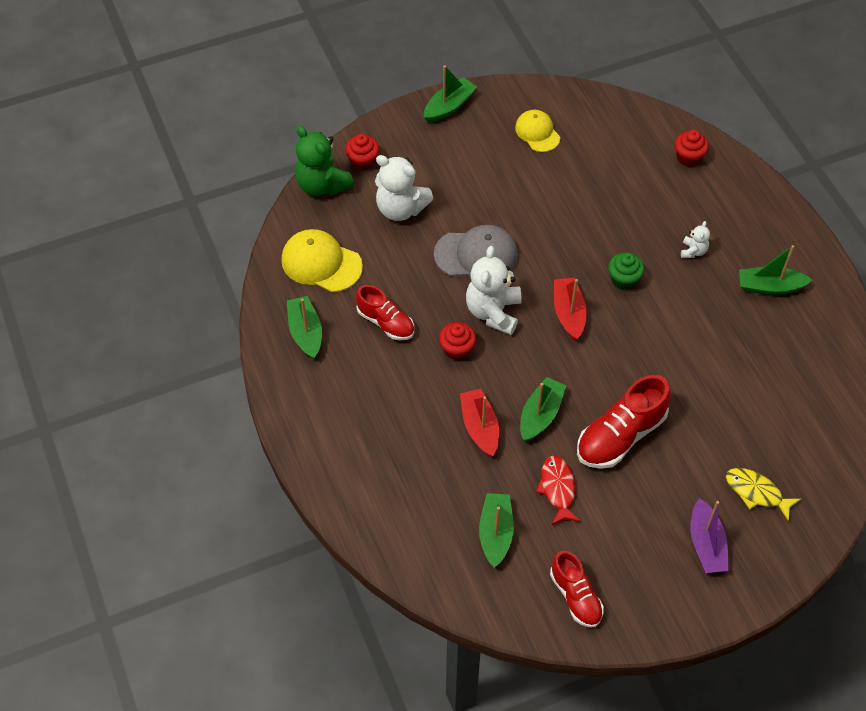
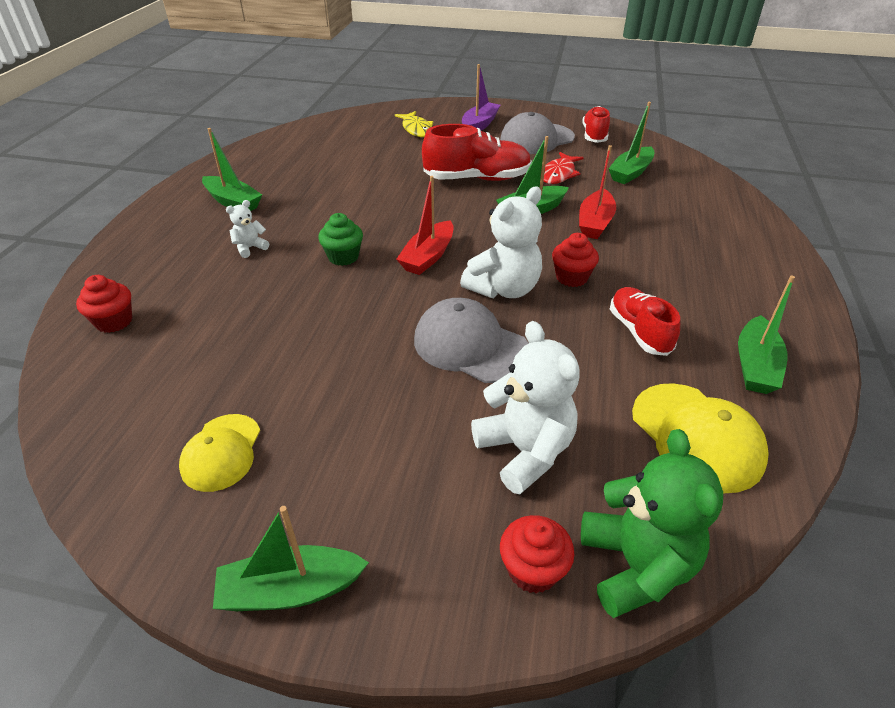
camera: 145 degrees left, 15 degrees down
(626, 548) = (536, 139): none -> grey cap

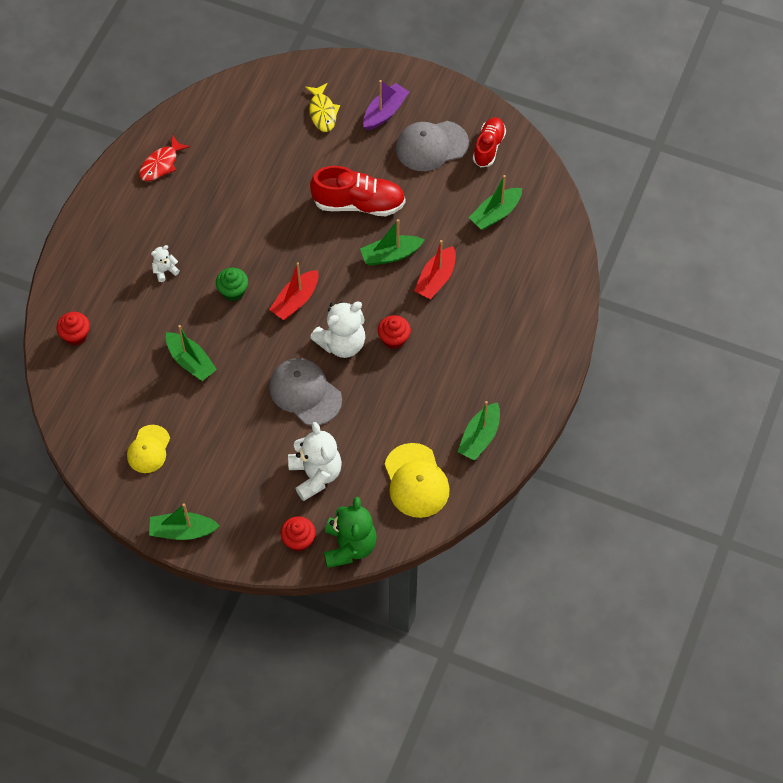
camera: 10 degrees right, 20 degrees up
(233, 202) = (151, 208): green boat -> green boat (191, 361)
(559, 174) = (431, 207): red fish -> red fish (161, 164)
(639, 331) = (419, 397): red shoe -> none

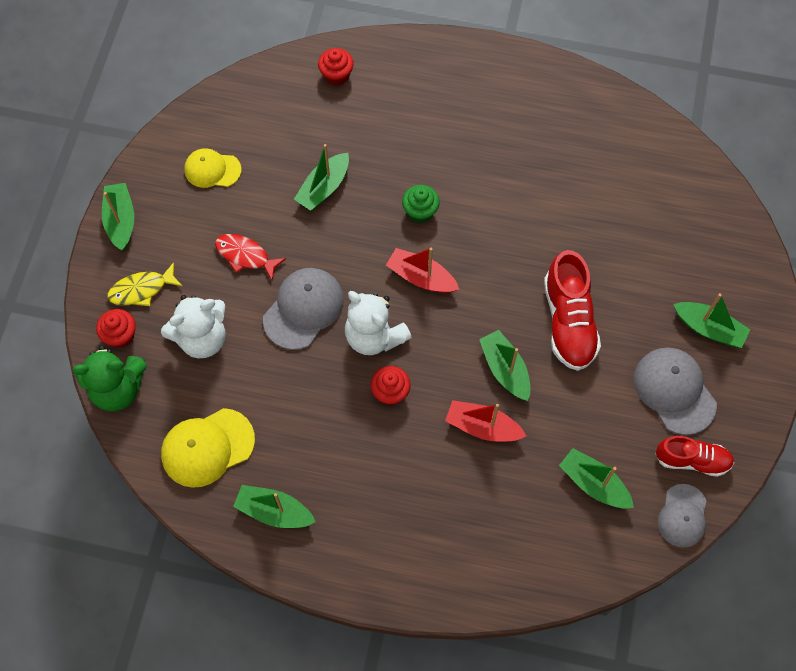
camera: 80 degrees right, 5 degrees up
(161, 164) = (569, 108): red fish -> red fish (245, 256)
(165, 270) = (432, 140): white teddy bear -> none
(322, 112) = (688, 259): yellow fish -> yellow fish (141, 289)
(385, 112) = (709, 328): purple boat -> green boat
(530, 163) = (682, 516): none -> grey cap

